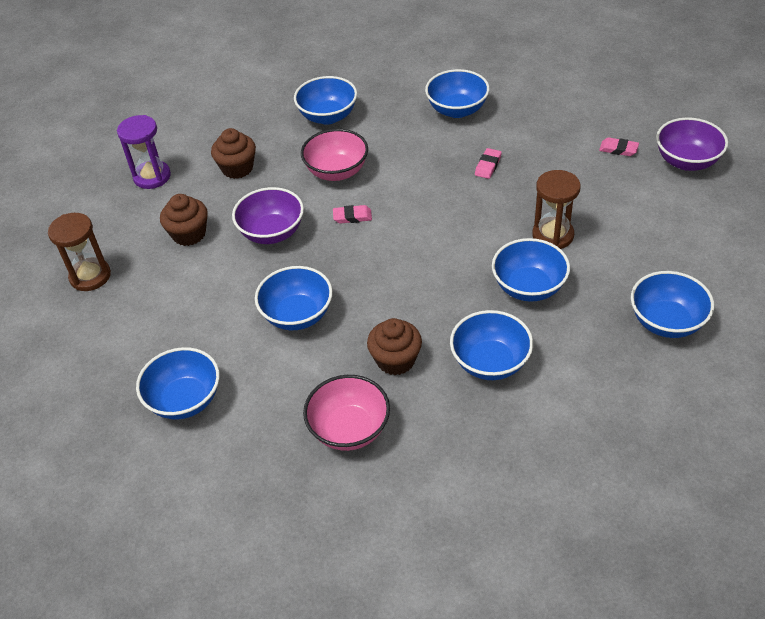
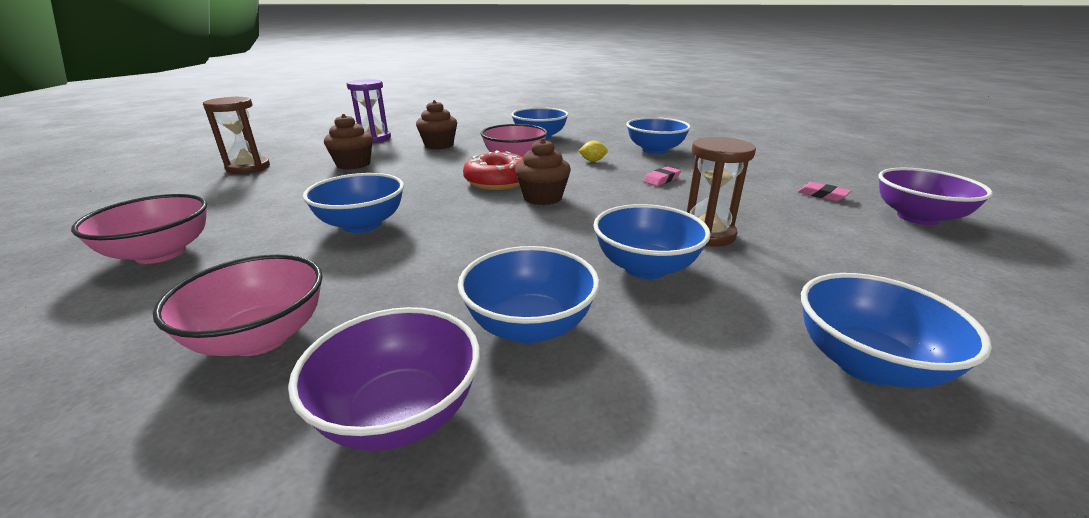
camera: 20 degrees right, 20 degrees down
(185, 400) = (161, 253): blue bowl -> pink bowl
(272, 232) = (417, 176): purple bowl -> purple bowl (400, 414)
(352, 216) = (498, 181): pink eraser -> red donut
(395, 360) = (410, 286): brown cupcake -> brown cupcake (542, 198)
(411, 150) = (592, 161): none -> yellow lemon

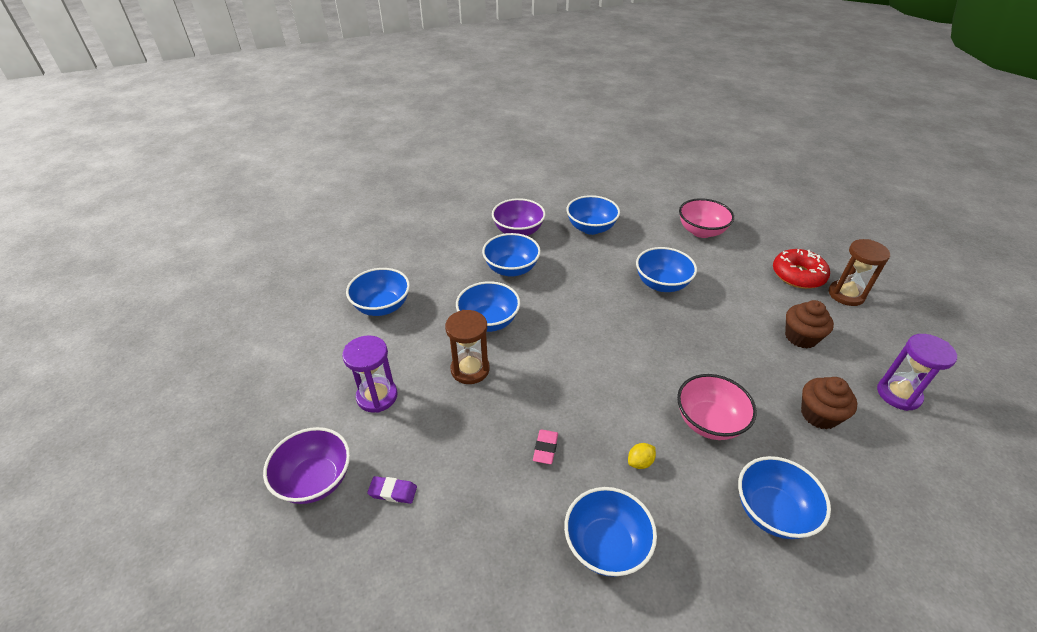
camera: 145 degrees right, 15 degrees up
(260, 337) = (591, 228): pink bowl -> blue bowl
(498, 181) = (663, 369): red donut -> red donut (798, 275)
(542, 198) = (605, 362): brown cupcake -> none
(822, 195) = (393, 492): pink eraser -> purple eraser
(852, 249) = (377, 396): none -> purple hourglass

